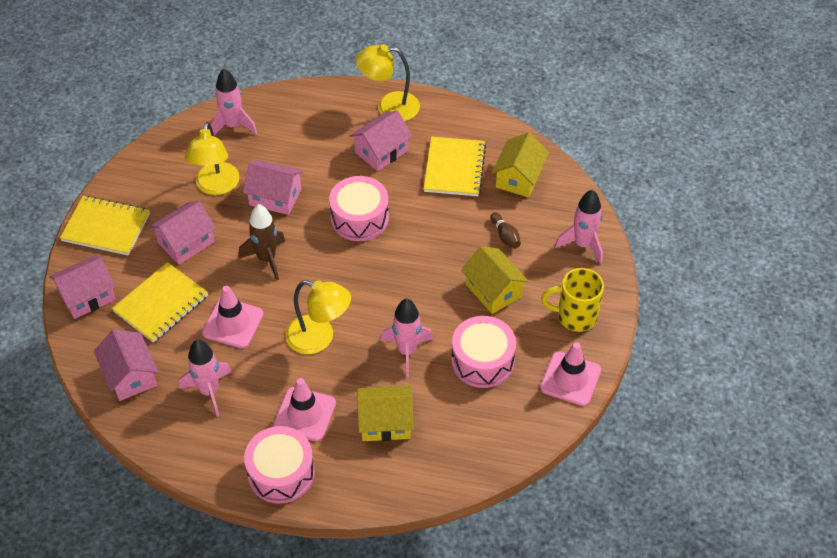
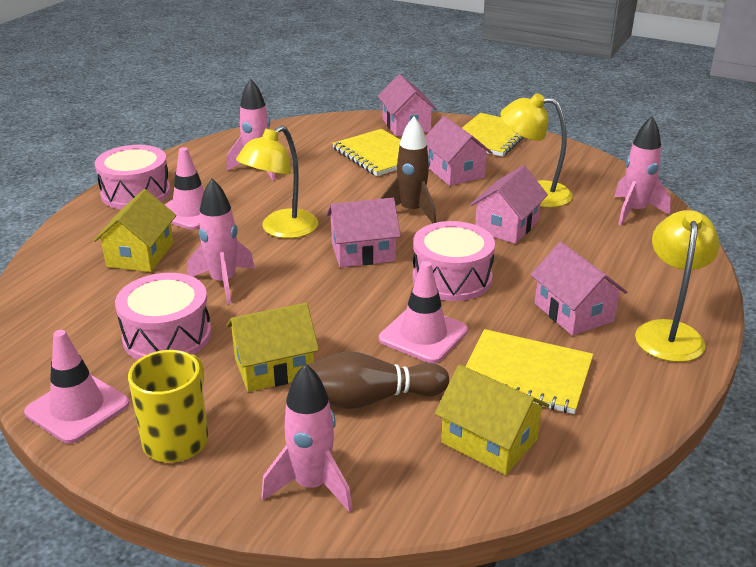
camera: 105 degrees right, 20 degrees down
(130, 375) = (302, 137): pink house -> pink house (363, 252)
(233, 323) = (332, 186): pink traffic cone -> pink traffic cone (423, 335)
(505, 236) = (369, 399): brown bowling pin -> brown bowling pin, size x1.82

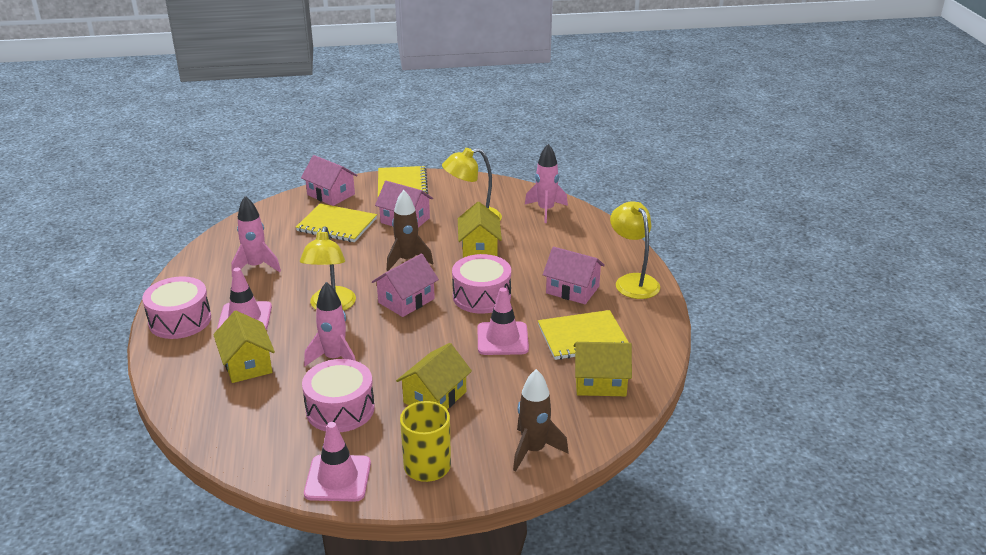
camera: 35 degrees left, 0 degrees up
(312, 485) = (533, 450): pink rocket -> brown rocket
(369, 399) = (512, 390): brown bowling pin -> none
(506, 226) = (479, 248): pink house -> yellow house

